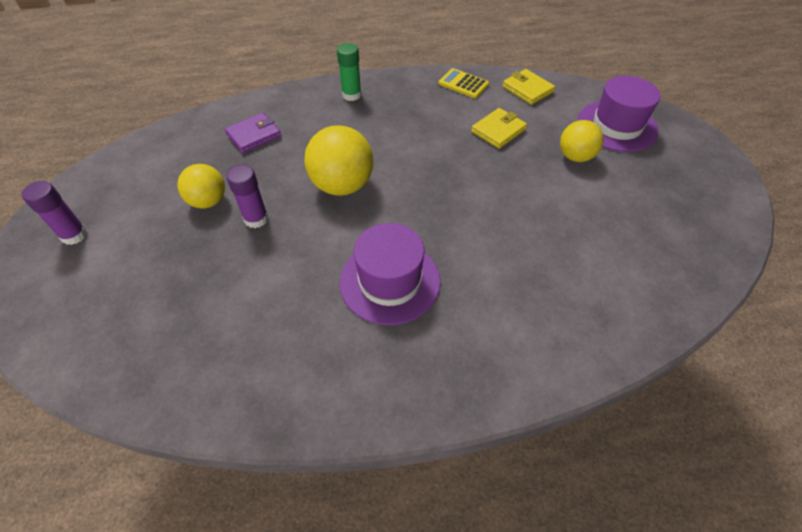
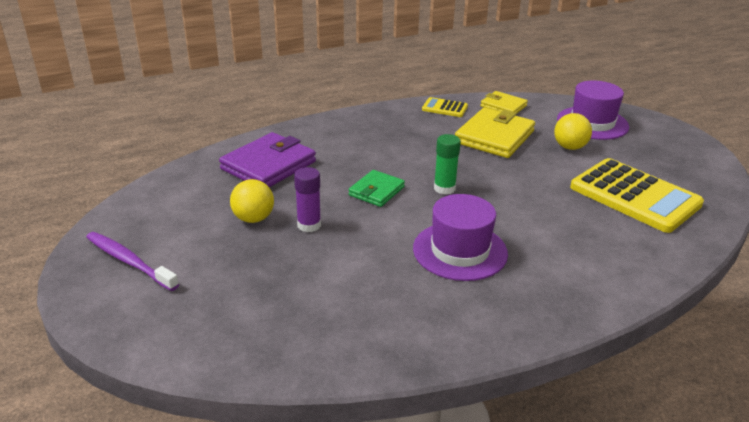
camera: 15 degrees left, 20 degrees down
(74, 235) = (129, 262): purple glue stick -> purple toothbrush
(254, 135) = (268, 165): purple wallet -> purple wallet, size x1.71
(342, 185) = (376, 191): yellow ball -> green wallet
(351, 95) = (346, 126): green glue stick -> green glue stick (444, 188)
(498, 130) = (494, 137): yellow wallet -> yellow wallet, size x1.71
(618, 238) = (634, 196): none -> yellow calculator

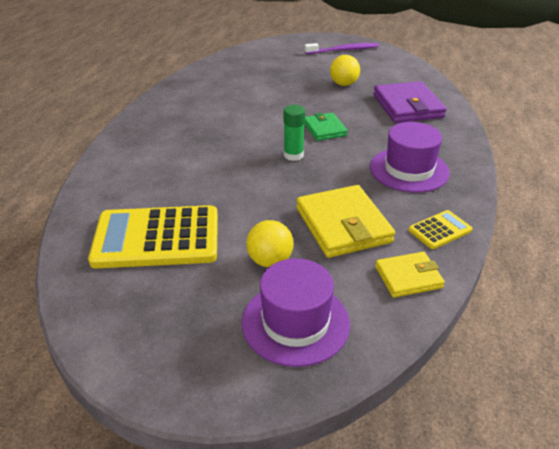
camera: 130 degrees right, 5 degrees up
(309, 225) = (315, 96): purple glue stick -> none
(460, 251) = (222, 127): purple hat -> purple hat (409, 170)

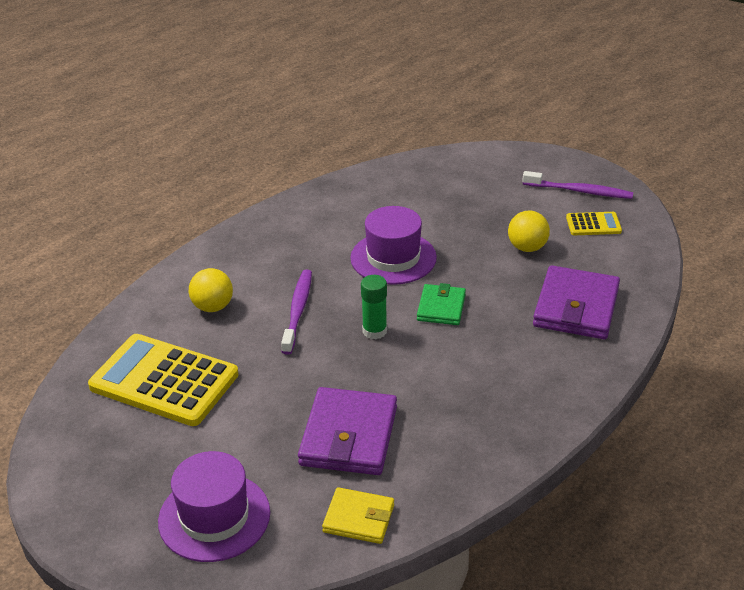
camera: 30 degrees right, 0 degrees up
(224, 159) = (298, 311): none -> purple toothbrush
(270, 261) = (244, 446): yellow ball -> yellow ball (213, 307)
(343, 225) = (349, 436): yellow wallet -> purple wallet
(409, 170) = (486, 396): purple hat -> purple hat (393, 258)
(440, 230) = (444, 482): yellow calculator -> yellow calculator (593, 224)

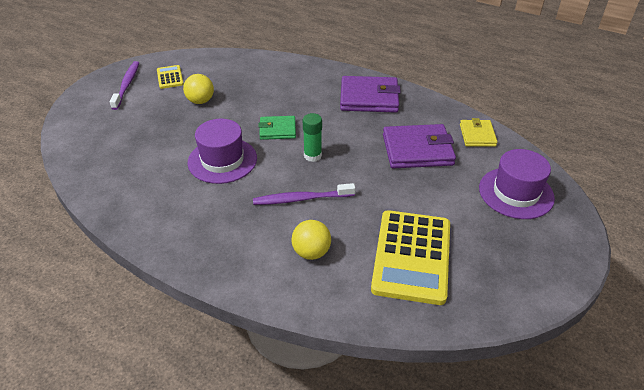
camera: 105 degrees left, 5 degrees up
(576, 307) = (263, 78): purple wallet -> purple wallet (369, 98)

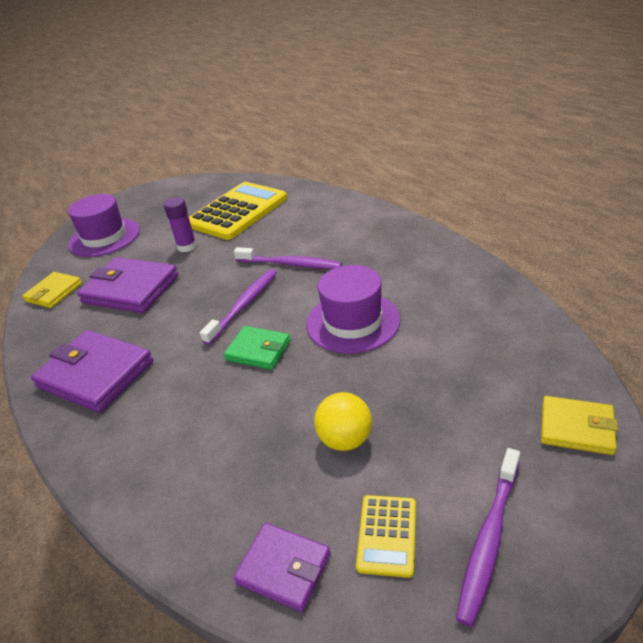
camera: 150 degrees left, 5 degrees down
(78, 130) = (576, 428): none -> yellow wallet
(208, 62) = (284, 568): none -> purple wallet
(311, 252) = (312, 225): yellow ball -> none
(312, 156) = (243, 305): green glue stick -> purple toothbrush
(417, 199) = (187, 246): none -> purple glue stick

